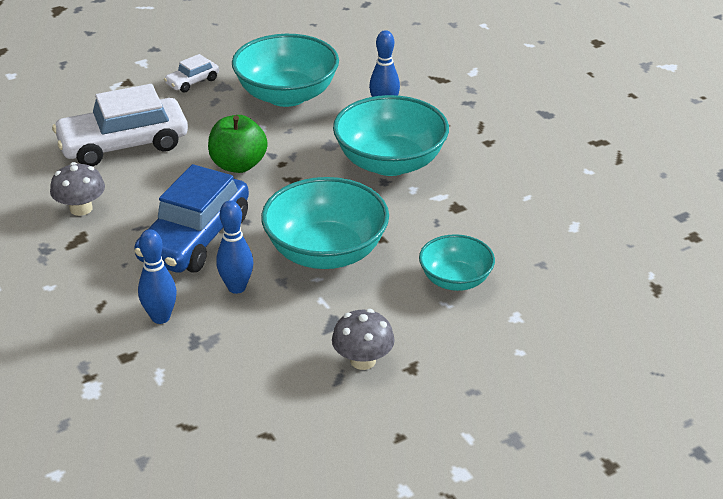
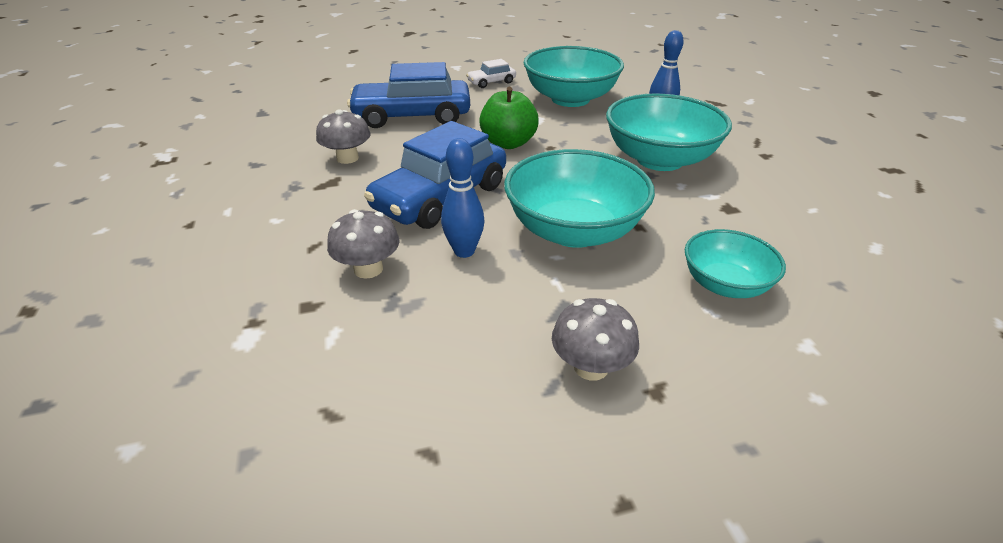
camera: 15 degrees right, 0 degrees up
(123, 145) = (412, 116): white car -> blue car
(160, 317) = (368, 269): blue bowling pin -> grey mushroom

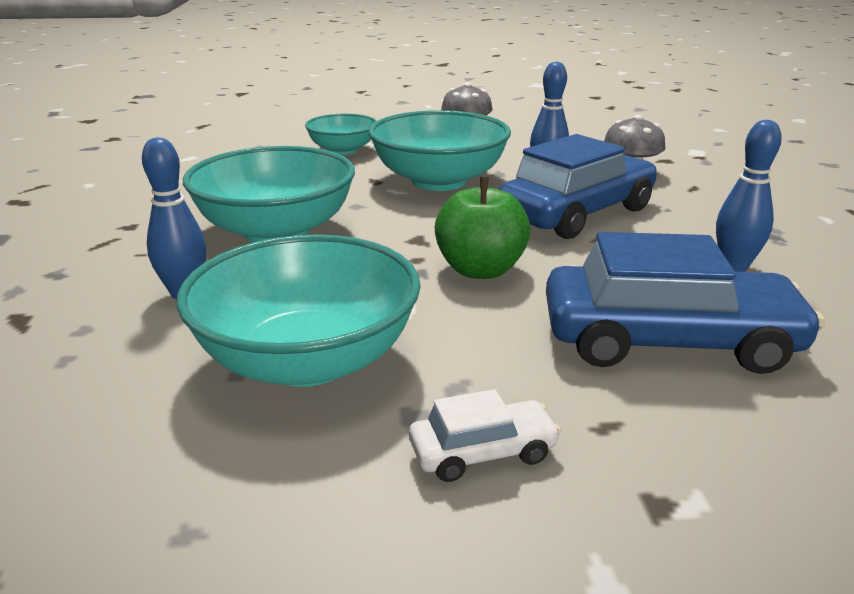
camera: 170 degrees left, 10 degrees down
(347, 158) = (734, 266): grey mushroom -> blue bowling pin

